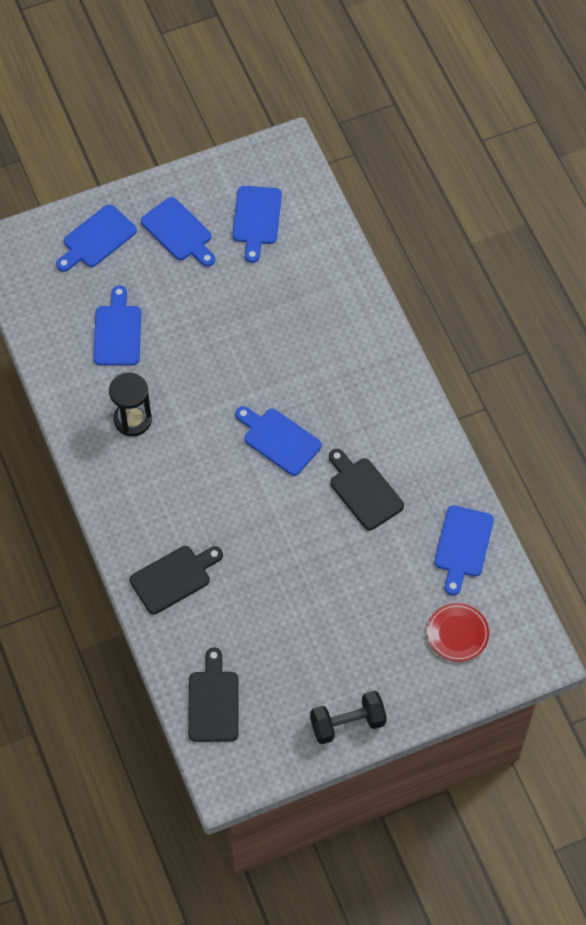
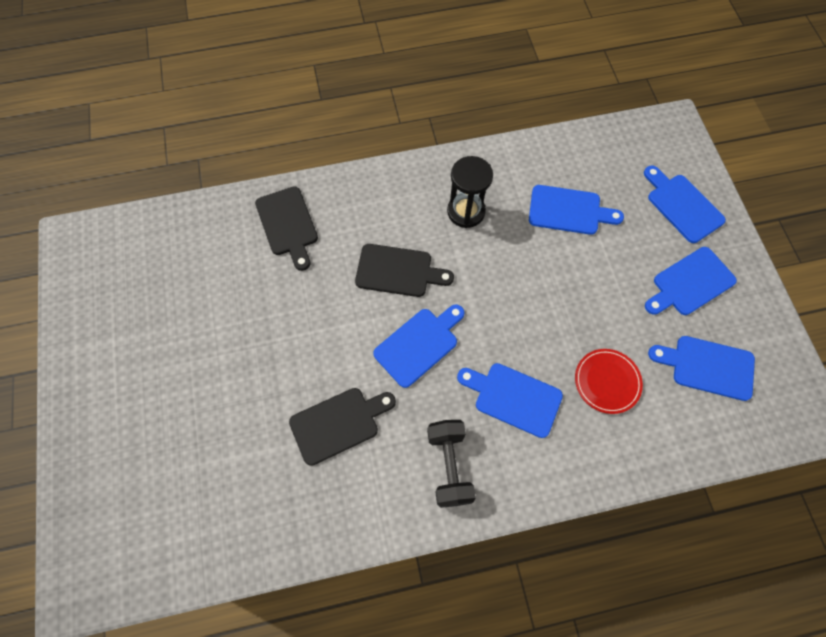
camera: 100 degrees right, 5 degrees up
(213, 702) = (152, 240): black cutting board -> black cutting board (398, 271)
(347, 723) = (84, 357): black dumbbell -> black dumbbell (449, 466)
(457, 633) = (139, 495): red plate -> red plate (607, 381)
(463, 545) = (243, 525): blue cutting board -> blue cutting board (513, 398)

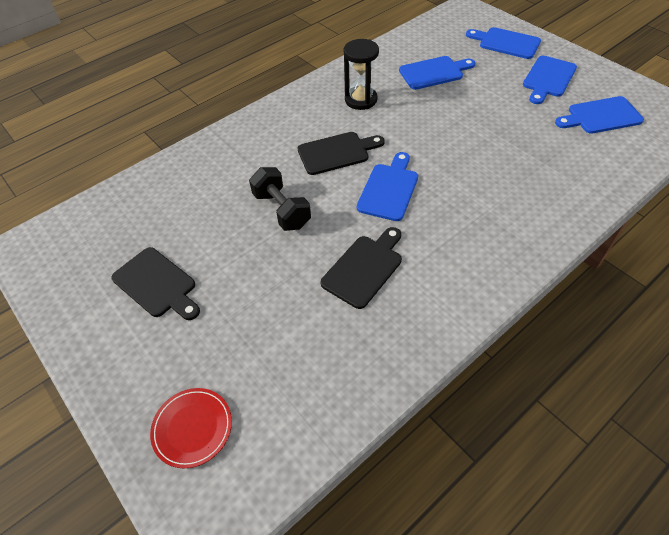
camera: 25 degrees left, 15 degrees down
(288, 224) = (223, 160): black cutting board -> black cutting board (157, 284)
(449, 466) = (476, 254): black dumbbell -> black dumbbell (281, 210)
(513, 398) = (487, 190): blue cutting board -> none
(607, 381) = (544, 152): red plate -> red plate (192, 428)

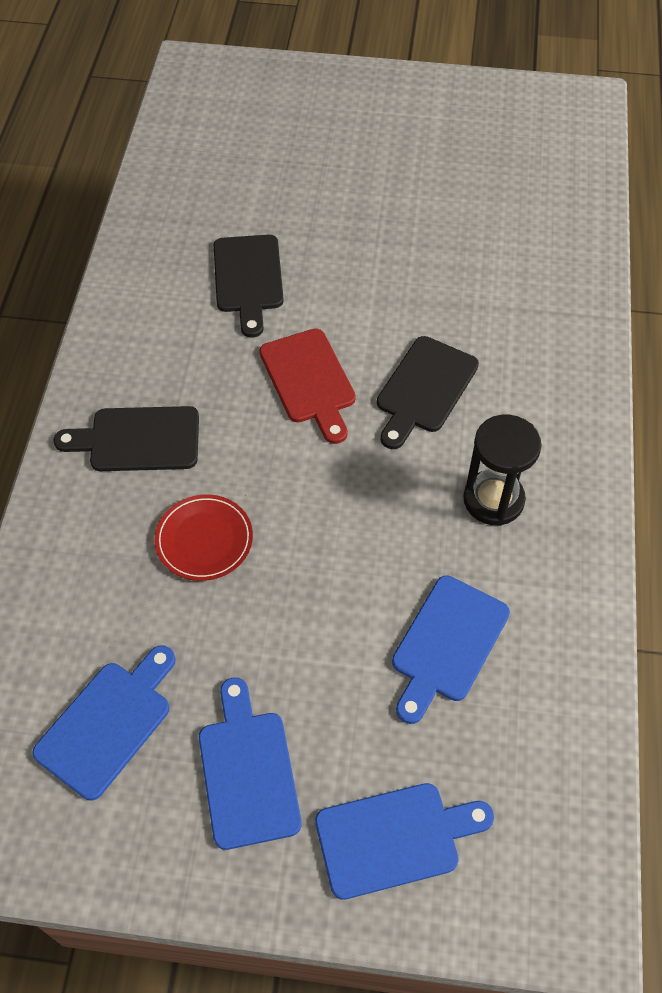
camera: 135 degrees right, 5 degrees up
(157, 284) = (421, 150): black cutting board -> black cutting board (138, 439)
(192, 428) = (261, 97): red plate -> red plate (204, 539)
(281, 210) = (398, 280): black dumbbell -> none
(389, 189) = (309, 381): blue cutting board -> red cutting board

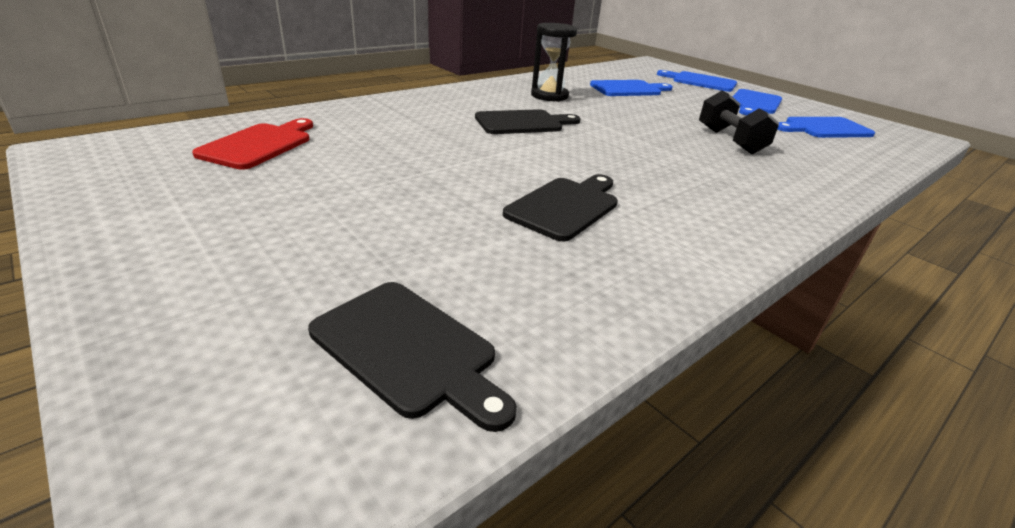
camera: 140 degrees left, 25 degrees down
(138, 439) = (752, 182): black cutting board -> black cutting board (409, 349)
(204, 539) = (730, 141): red plate -> black dumbbell
(309, 381) = (590, 151): red cutting board -> red cutting board (259, 145)

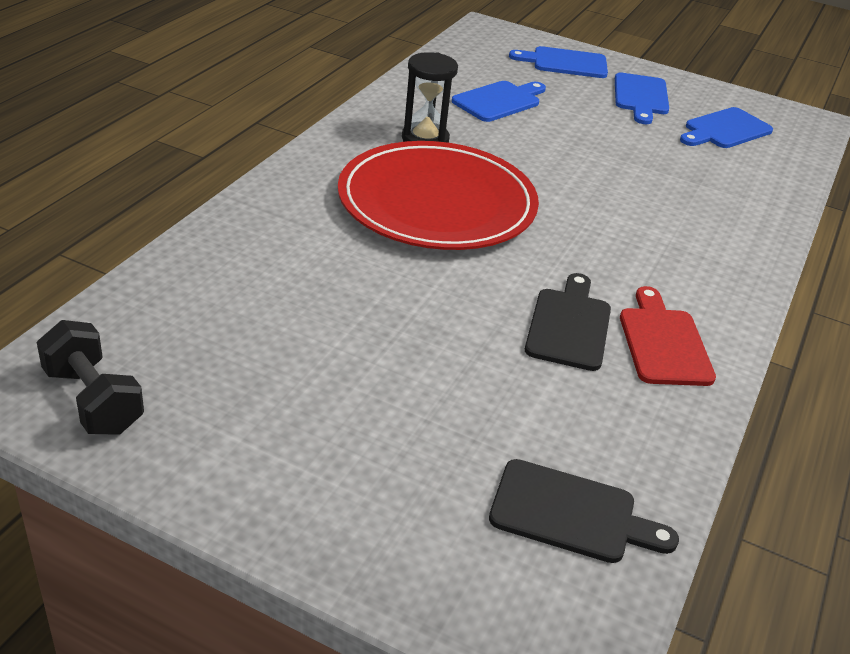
camera: 25 degrees left, 5 degrees up
(259, 145) = (202, 323): red cutting board -> red cutting board (663, 342)
(523, 123) = (437, 203): black cutting board -> red plate
(730, 141) = (651, 178): black dumbbell -> black dumbbell (93, 400)

